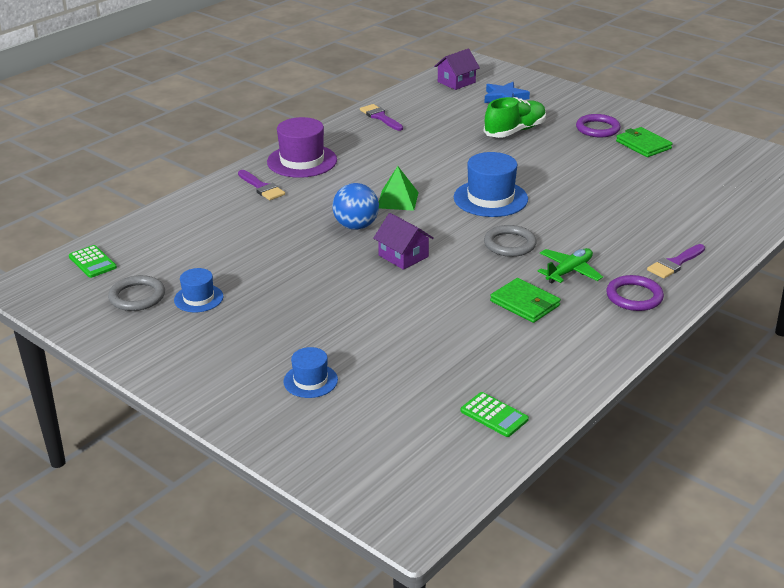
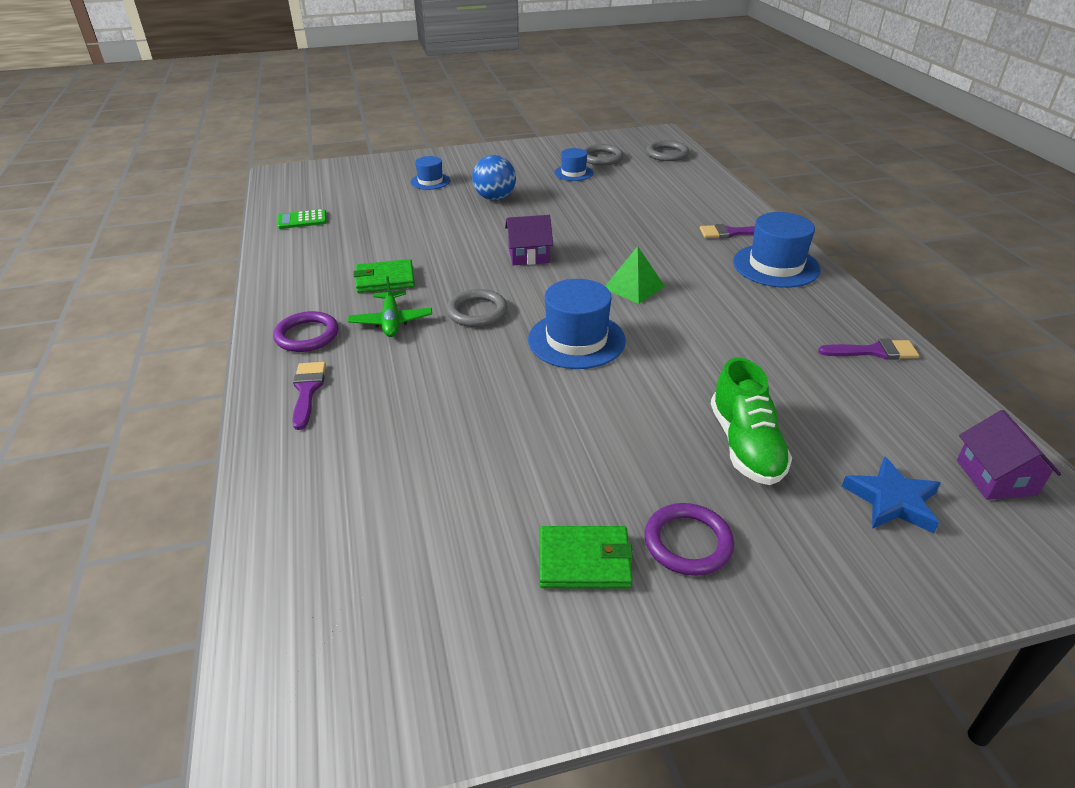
camera: 125 degrees right, 5 degrees up
(92, 262) = (667, 154): green calculator -> grey ring
(302, 161) = (776, 266): purple hat -> blue hat
(356, 226) = (606, 252): blue ball -> blue ball (495, 198)

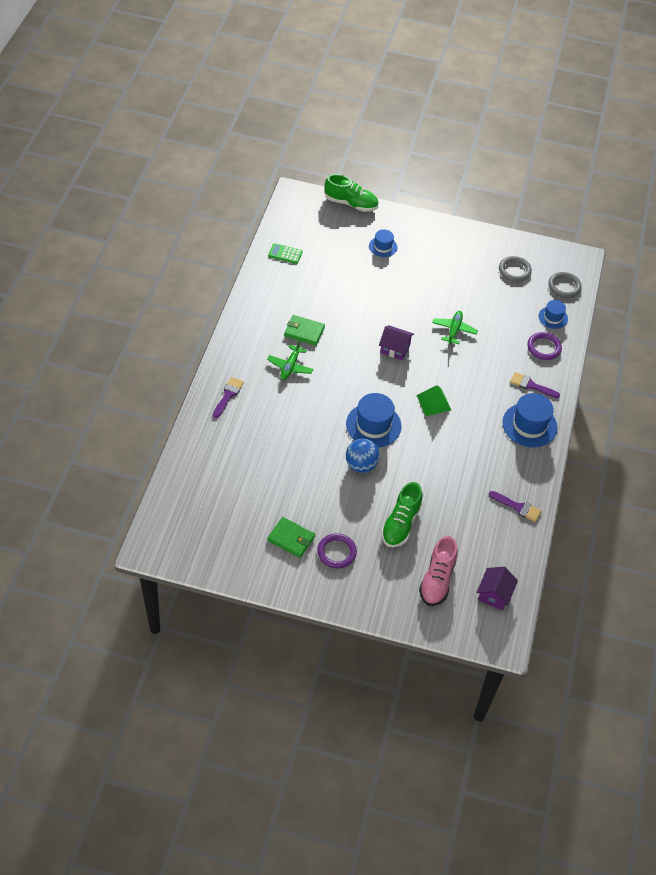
camera: 25 degrees right, 15 degrees up
(307, 335) = (244, 357): purple ring -> purple ring (544, 347)
(361, 162) = (351, 203): none -> green shoe
(477, 312) = (337, 380): grey ring -> none
(495, 198) = (412, 284): blue ball -> blue ball (361, 465)
(573, 173) = (482, 279): blue hat -> blue hat (553, 317)
(586, 218) = (454, 330): none -> green plane
(892, 500) = (437, 579): blue star -> pink shoe

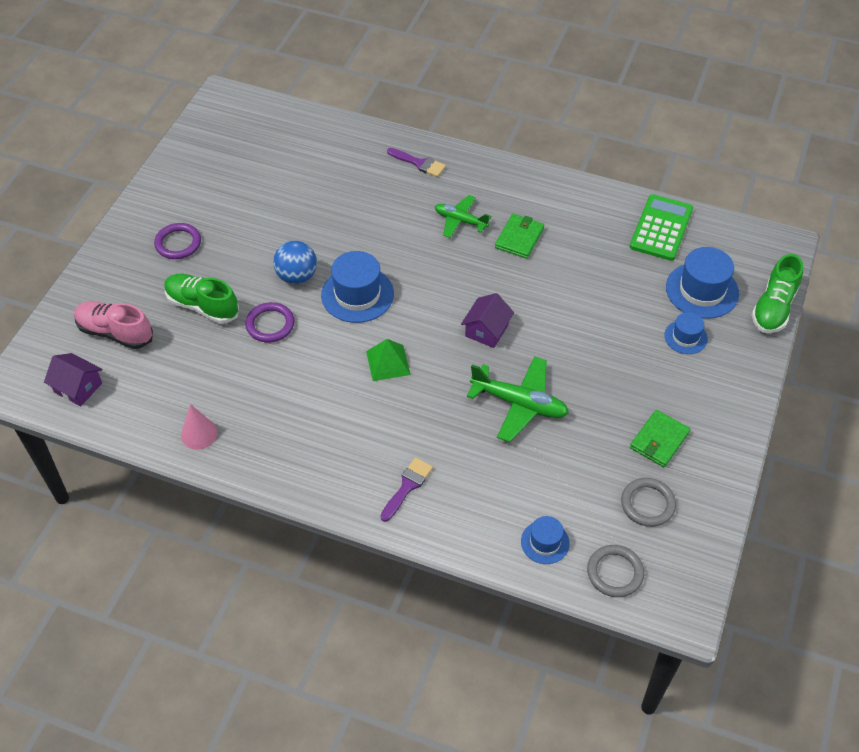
camera: 100 degrees right, 0 degrees up
(285, 254) = (661, 228): green calculator -> green calculator, size x1.79
(291, 538) = (206, 206): green wallet -> green wallet (659, 440)
(454, 330) = (519, 404): green plane -> green plane, size x1.55
(518, 507) = (199, 434): purple brush -> pink cone
(529, 425) = (334, 471): blue hat -> blue hat (702, 290)
(544, 347) = (481, 517): purple ring -> purple ring (270, 324)

